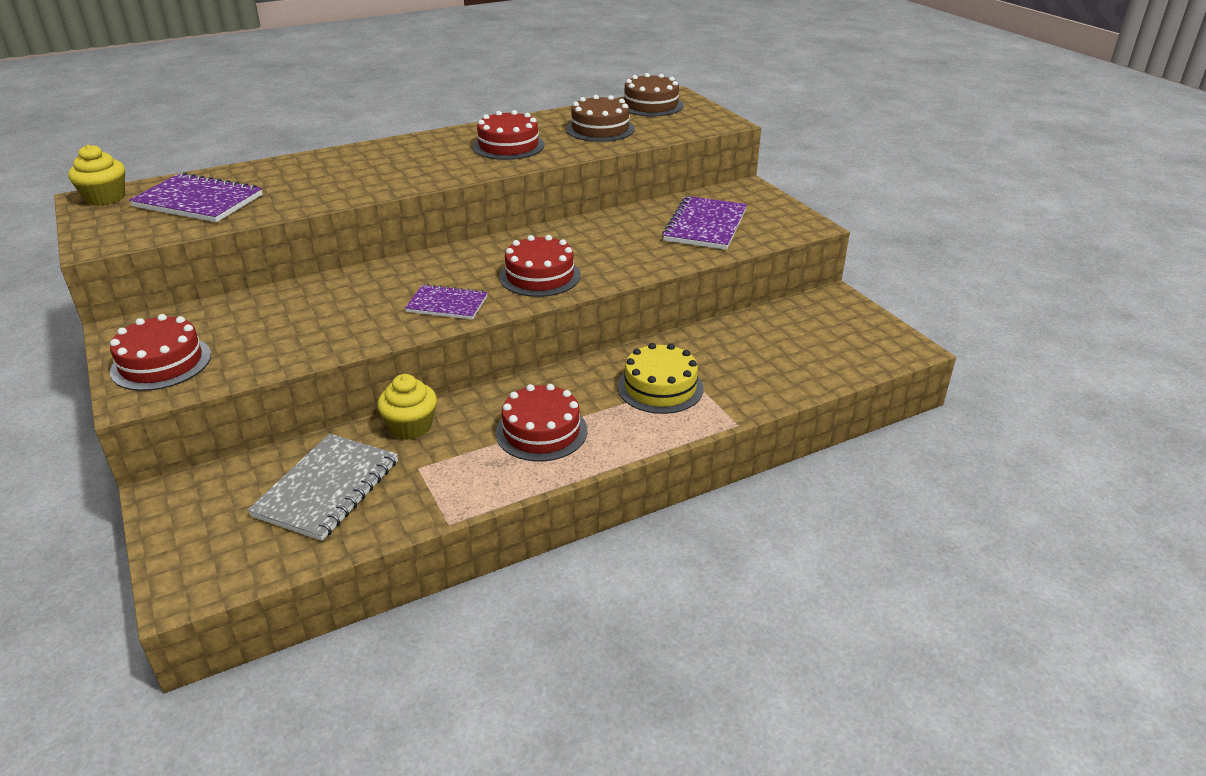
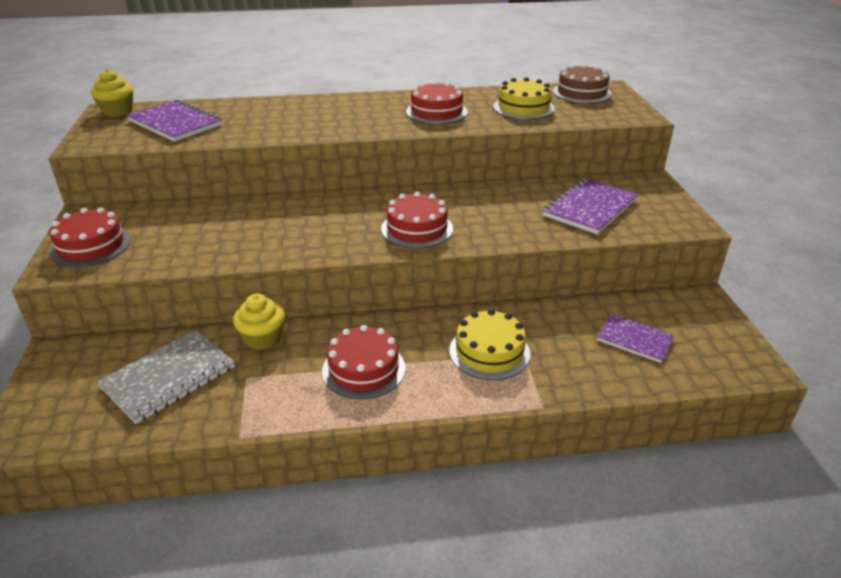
camera: 20 degrees right, 0 degrees up
(447, 304) = (326, 239): purple notebook -> purple notebook (634, 340)
(600, 129) = (523, 108): brown cake -> yellow cake

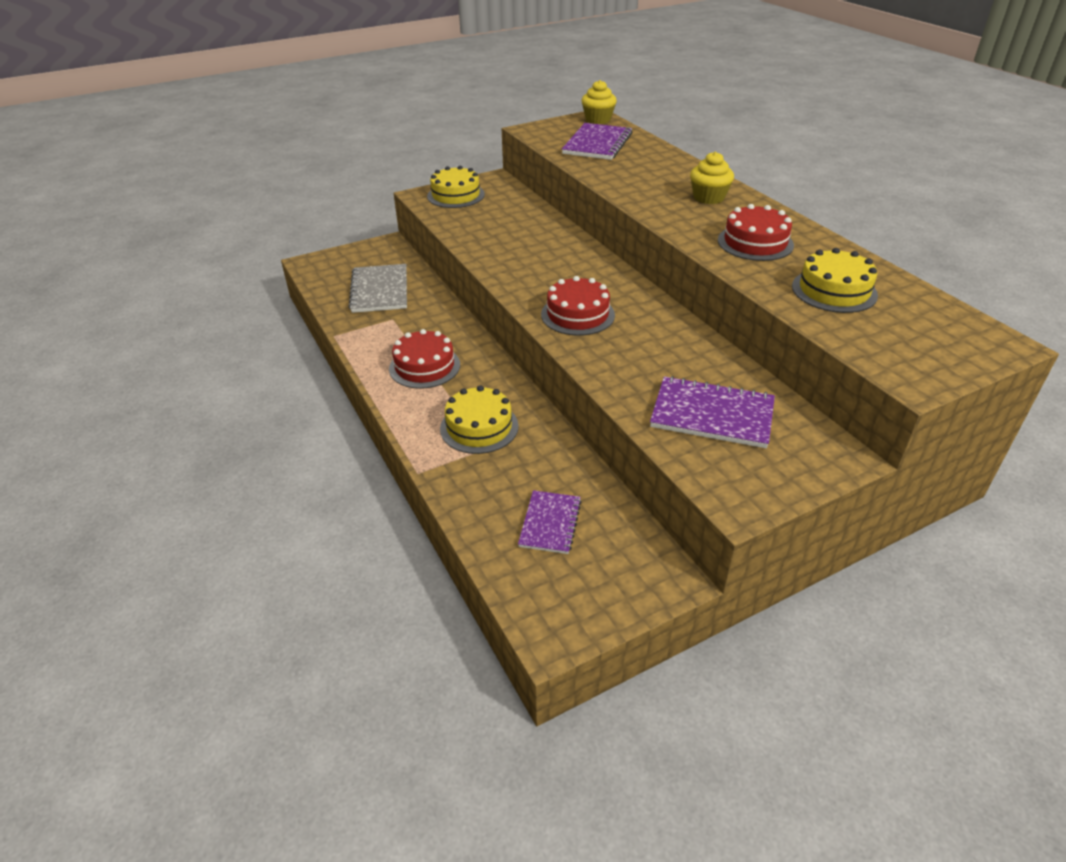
camera: 70 degrees right, 5 degrees up
(91, 246) = (456, 195): red cake -> yellow cake
(168, 377) = (380, 290): grey notebook -> grey notebook turned 60 degrees clockwise
(263, 338) = (439, 311): yellow cupcake -> yellow cupcake (708, 197)
(581, 93) = (946, 324): brown cake -> none

